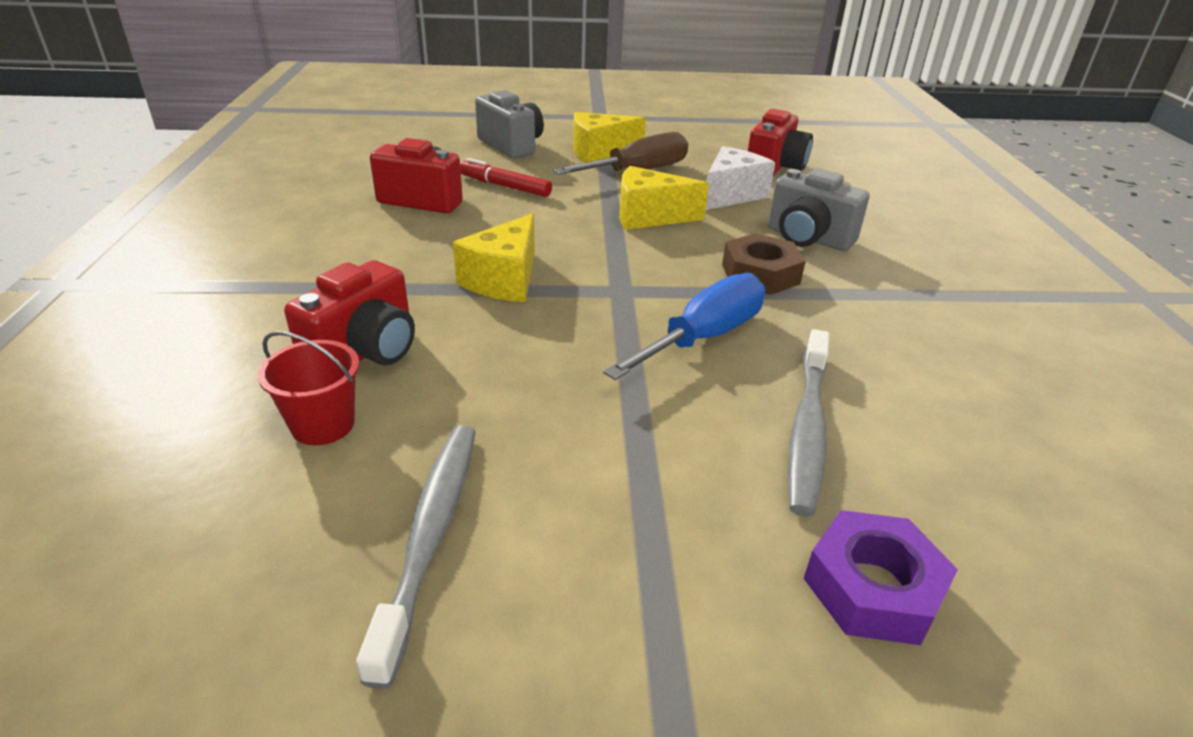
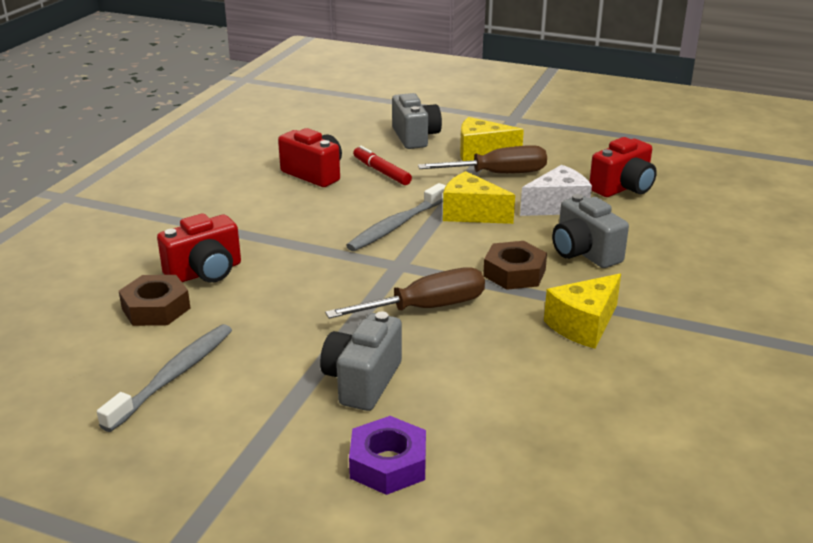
camera: 25 degrees right, 5 degrees down
(323, 425) = (156, 308): red bucket -> brown nut
(504, 280) = (324, 243): yellow cheese -> yellow cheese (583, 325)
(703, 337) = (426, 308): blue screwdriver -> brown screwdriver
(719, 462) = (362, 381): none -> grey camera
(807, 429) = (438, 378): grey toothbrush -> grey toothbrush (396, 226)

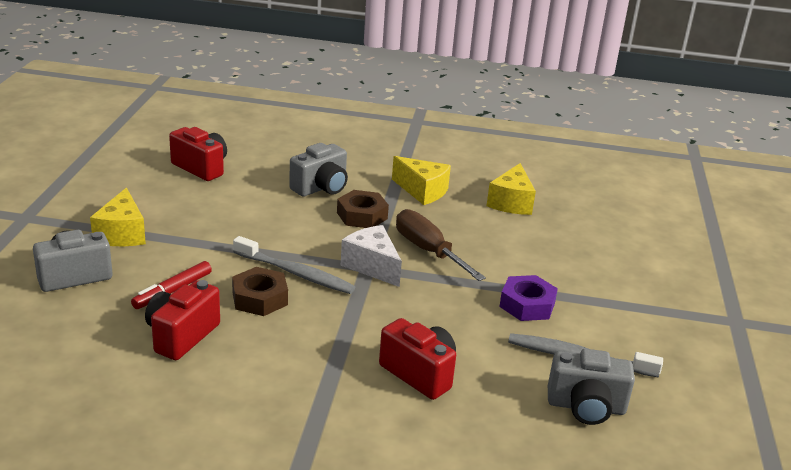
camera: 105 degrees left, 0 degrees up
(156, 308) = (493, 391): brown nut -> brown nut (260, 298)
(362, 381) = (533, 271): grey camera -> grey camera (586, 407)
(388, 464) = (604, 255): purple nut -> purple nut (527, 305)
(471, 213) = (263, 236): yellow cheese -> yellow cheese (511, 202)
(498, 174) = (175, 224): brown screwdriver -> none
(557, 206) = (241, 196): white cheese -> white cheese (372, 266)

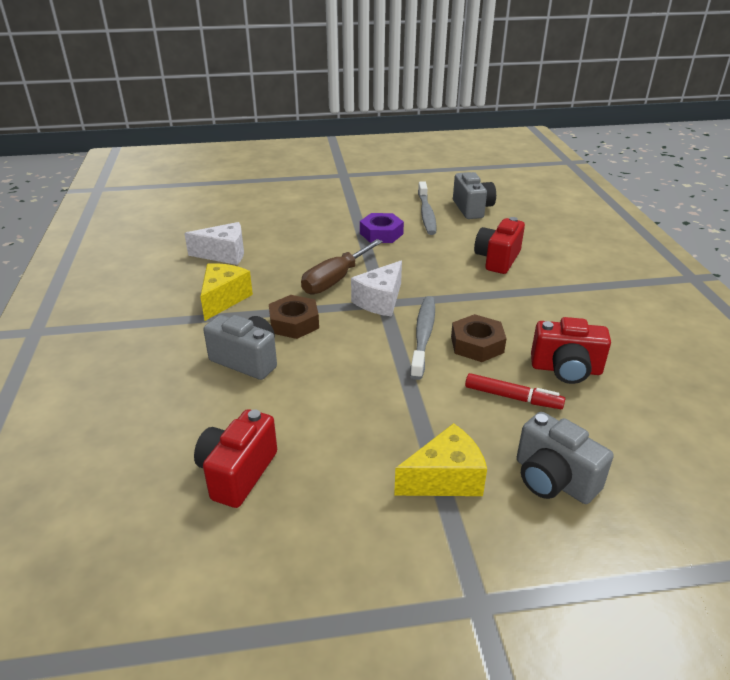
camera: 105 degrees left, 5 degrees up
(511, 202) = (224, 254): yellow cheese -> white cheese

